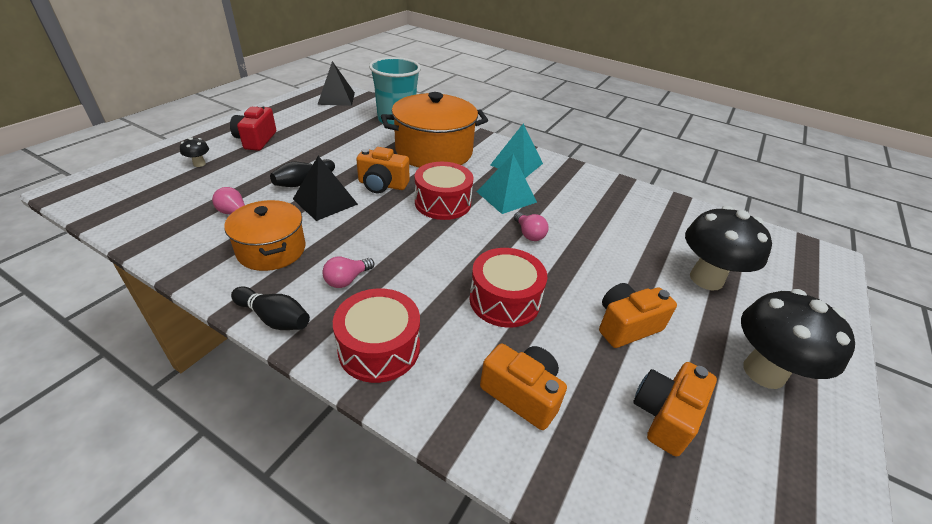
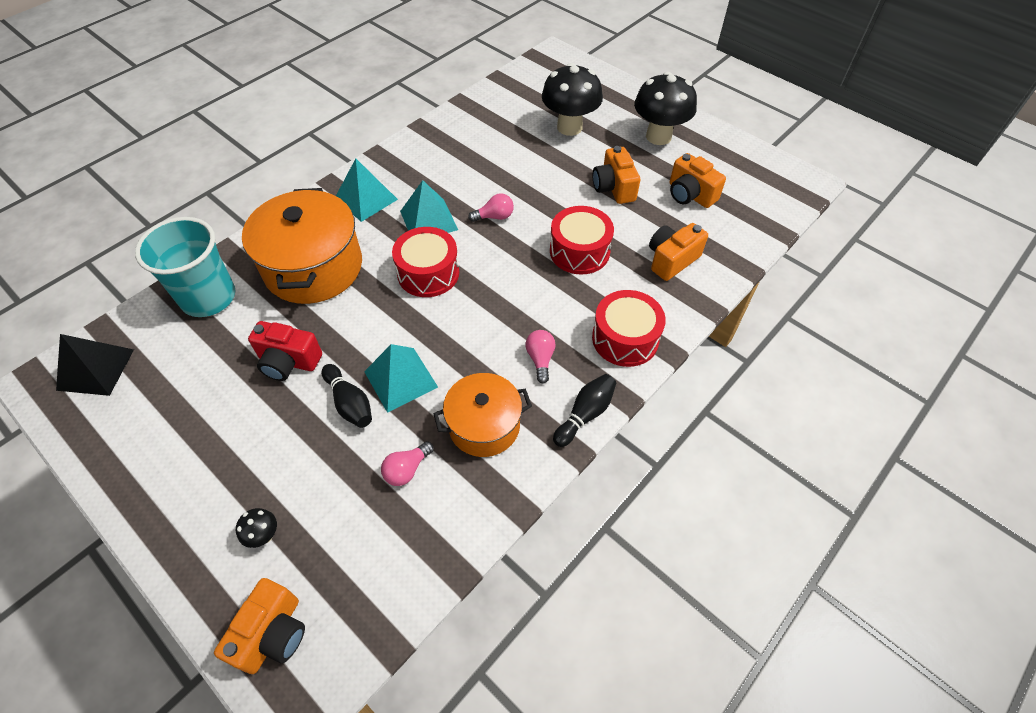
camera: 75 degrees left, 15 degrees up
(256, 140) = (211, 470): red camera -> red camera (288, 361)
(325, 201) = (401, 379): black pyramid -> turquoise pyramid
(347, 280) = (540, 359): pink light bulb -> pink light bulb turned 150 degrees counterclockwise
(382, 185) = (378, 323): orange camera -> orange camera (273, 634)

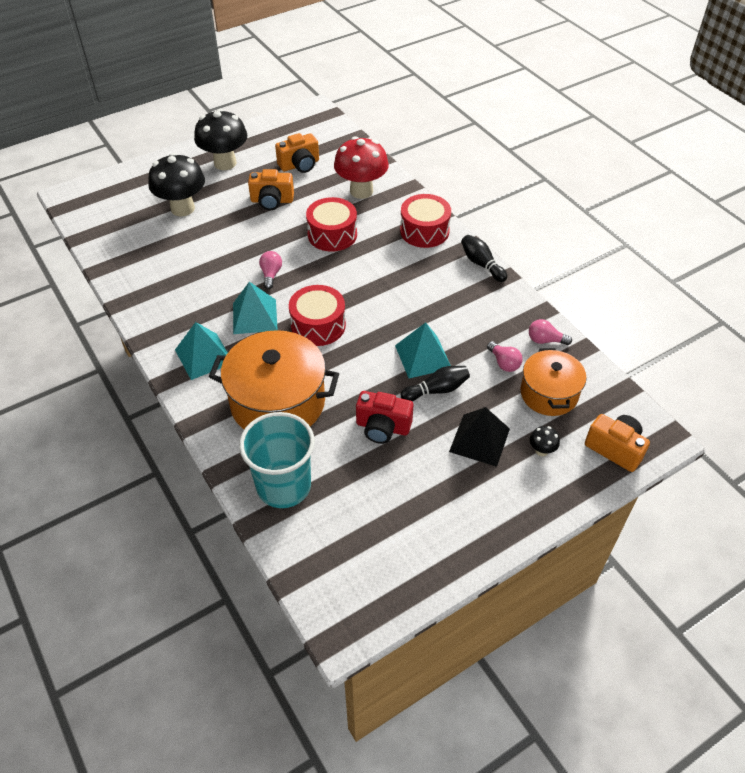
camera: 75 degrees left, 5 degrees down
(95, 369) = (343, 581): black pyramid -> black pyramid (479, 440)
(288, 361) = (382, 427): red camera -> red camera turned 75 degrees clockwise
(484, 425) = (477, 316): orange pot -> orange pot (549, 394)
(540, 359) = (428, 276): pink light bulb -> pink light bulb (545, 340)
(671, 260) = (361, 191): orange camera -> red mushroom

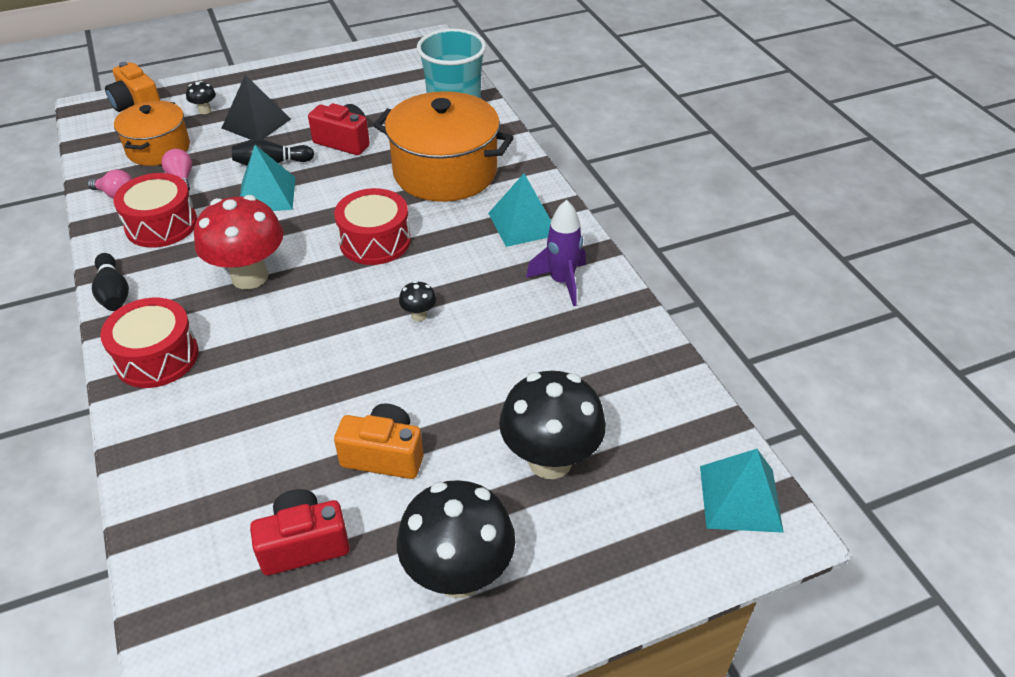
camera: 170 degrees left, 5 degrees down
(173, 310) = (561, 282): none -> purple rocket
(255, 316) = (453, 261): turquoise pyramid -> turquoise pyramid (740, 498)
(271, 274) = (419, 315): pink light bulb -> black mushroom
(300, 165) = (304, 544): orange camera -> red camera
(332, 234) = (304, 370): red drum -> red drum (161, 225)
(361, 191) = (214, 455): red mushroom -> red mushroom (249, 276)

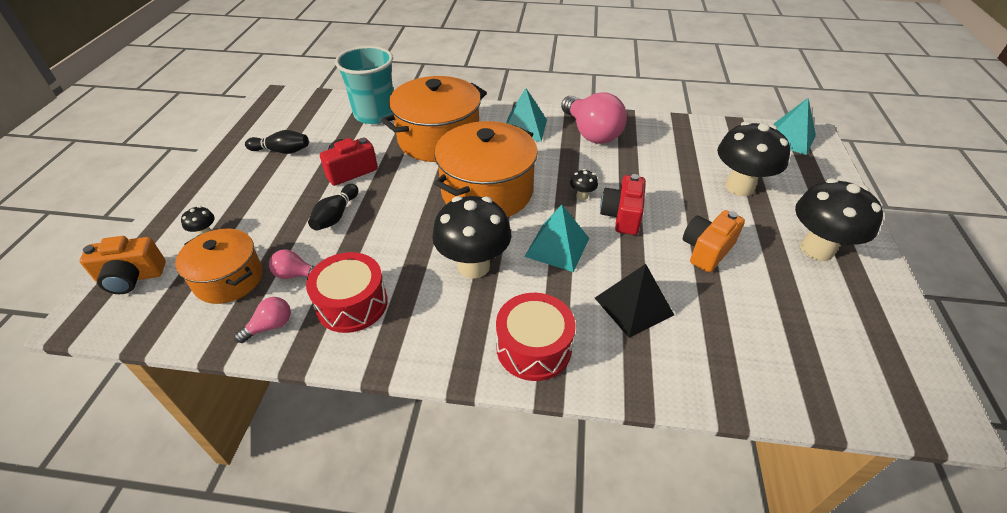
camera: 60 degrees left, 0 degrees up
(113, 293) = (423, 360): black bowling pin -> black bowling pin (282, 151)
(249, 276) = (473, 266): red mushroom -> black mushroom
(256, 123) = (266, 209): black pyramid -> black pyramid (633, 306)
(266, 194) = (375, 229): turquoise pyramid -> turquoise pyramid (557, 247)
(304, 544) = (773, 311): red camera -> red camera (622, 216)
(375, 241) = (487, 191): red drum -> orange pot
(561, 282) = (591, 133): purple rocket -> pink light bulb

